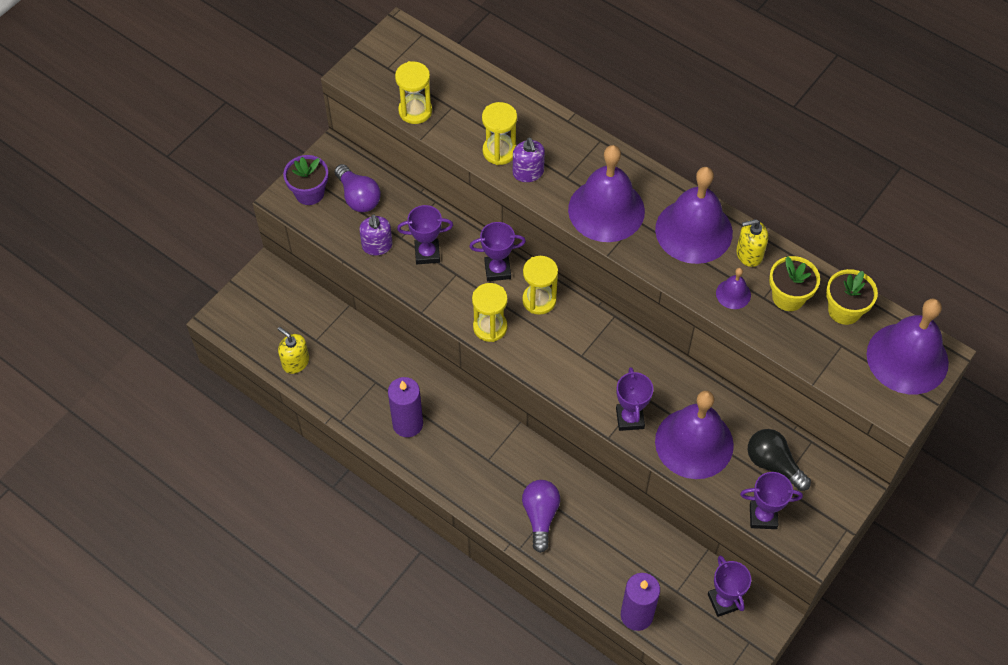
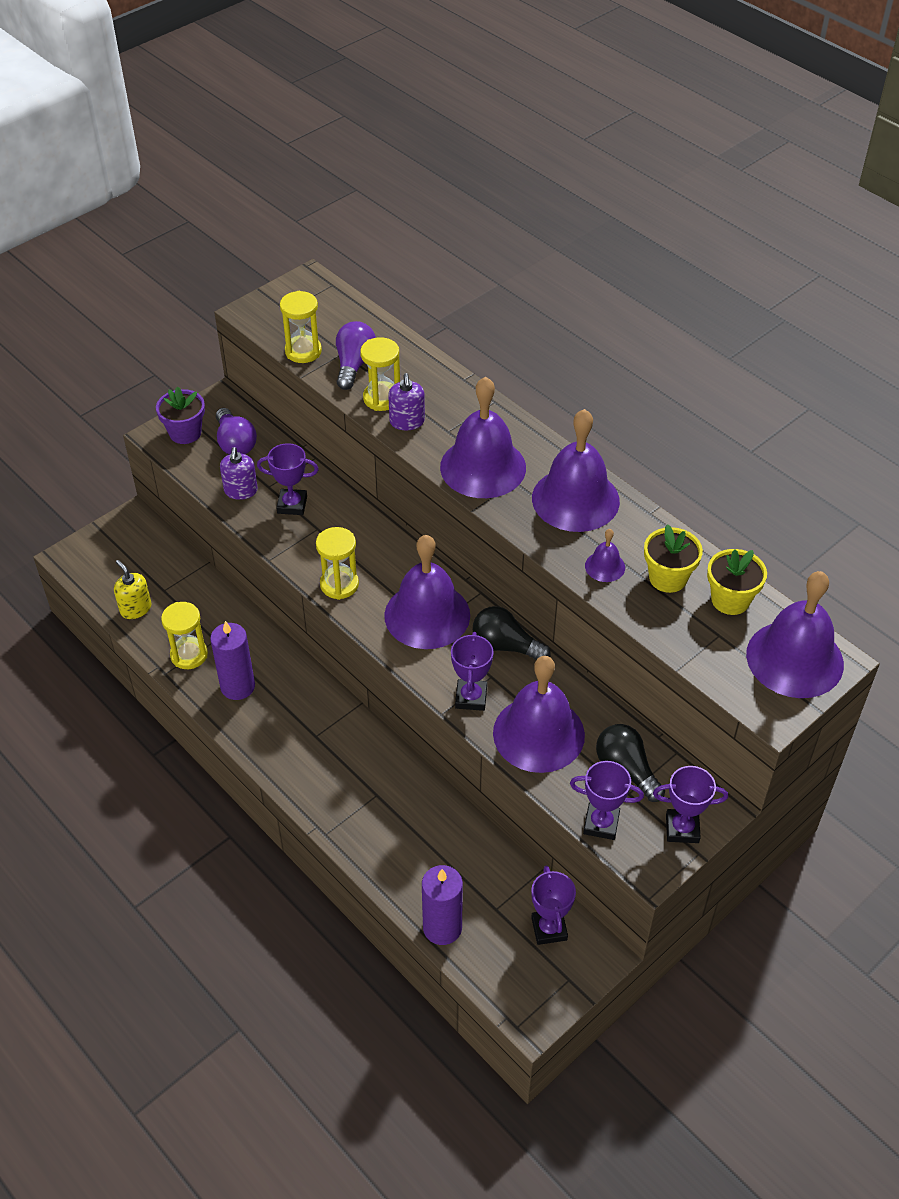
camera: 10 degrees right, 10 degrees down
(497, 270) = (363, 530): purple trophy -> purple trophy (682, 829)
(539, 300) = (401, 565): yellow hourglass -> yellow hourglass (189, 655)
(540, 516) = (359, 803): purple light bulb -> purple light bulb (354, 365)
(573, 345) = (427, 615): none -> purple bell
(647, 364) = (505, 646): none -> black light bulb
(749, 254) = (633, 529): yellow soap dispenser -> none

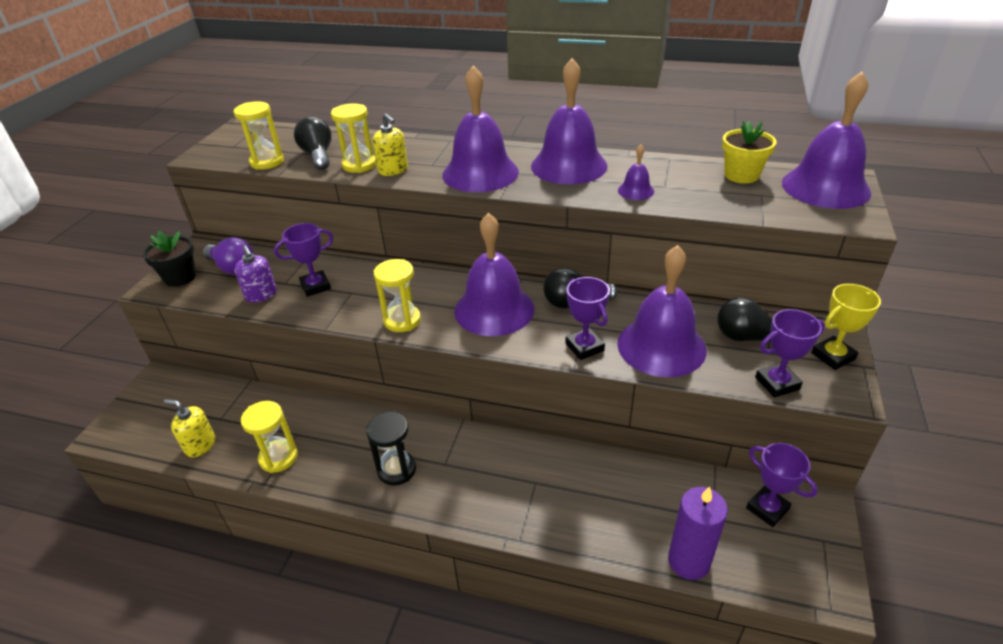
camera: 30 degrees left, 10 degrees down
(185, 433) = (180, 277): purple flower pot -> black flower pot
(237, 686) = (343, 460): purple candle -> none
(274, 719) = (396, 469): none -> black hourglass
(354, 365) = (318, 156): purple light bulb -> black light bulb
(407, 422) = (393, 170): purple soap dispenser -> yellow soap dispenser
(668, 578) = (686, 180): yellow flower pot -> none
(682, 829) = (833, 356): purple trophy -> yellow trophy

